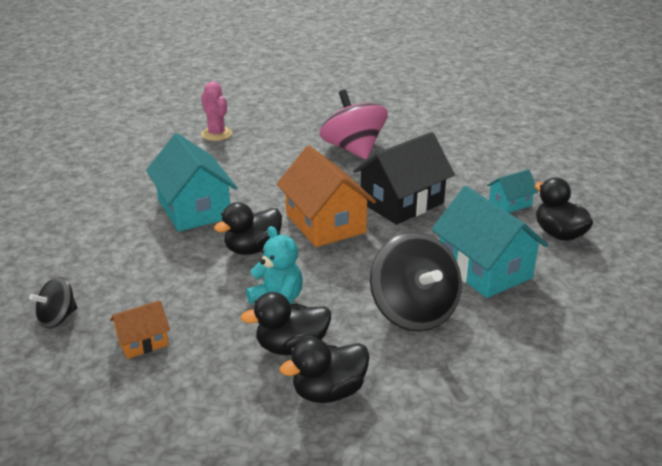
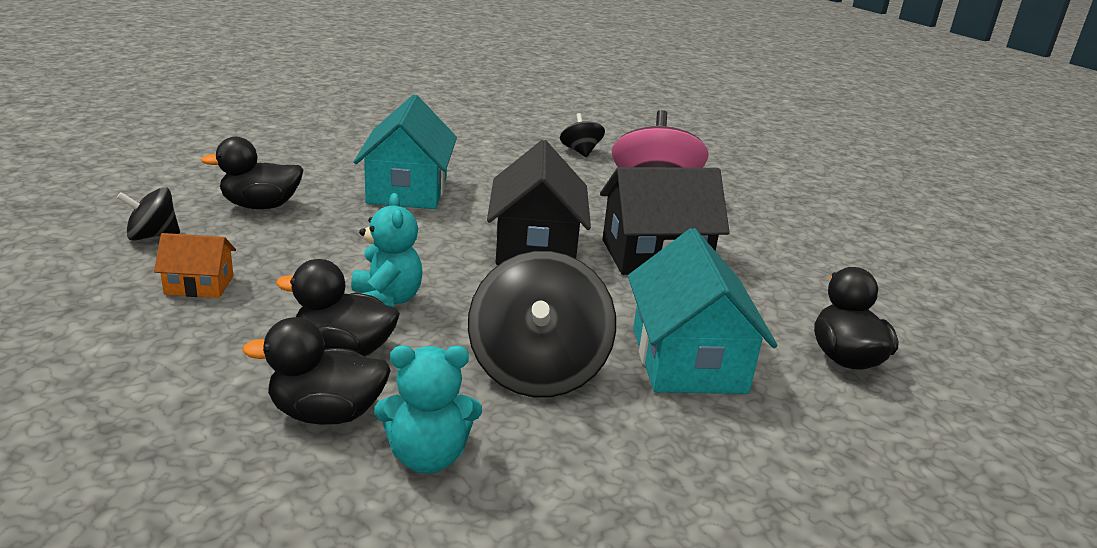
camera: 25 degrees right, 5 degrees down
(216, 134) = (513, 136): pink cactus -> none
(252, 249) = (423, 243): black duck -> black duck (260, 206)
(275, 132) = (580, 152): none -> black spinning top
(325, 223) = (535, 246): orange house -> black house
(411, 391) = (427, 457): none -> turquoise teddy bear
(510, 203) = (805, 302): turquoise house -> none

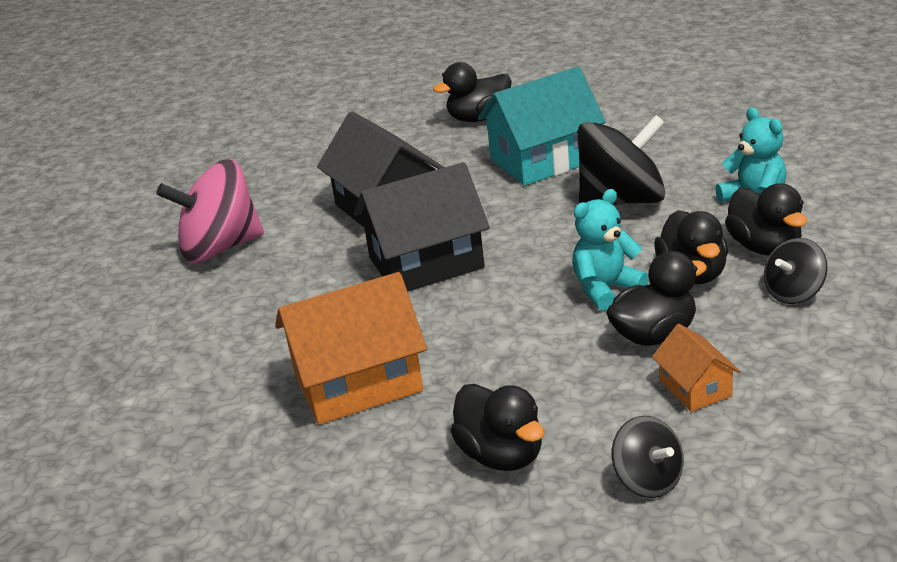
camera: 105 degrees left, 5 degrees up
(288, 296) = (654, 335): none -> black duck
(407, 190) = (358, 383): turquoise house -> orange house
(580, 152) = (125, 322): black spinning top -> black spinning top (793, 293)

